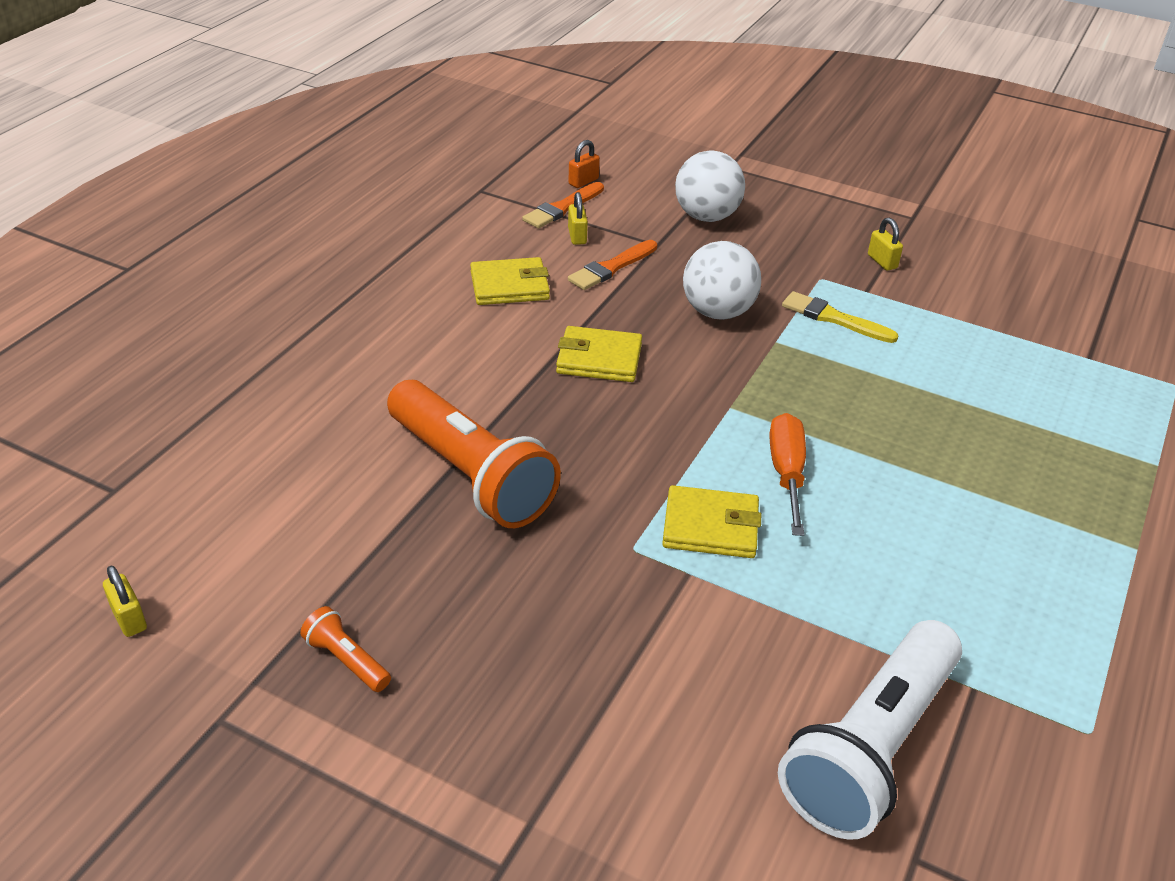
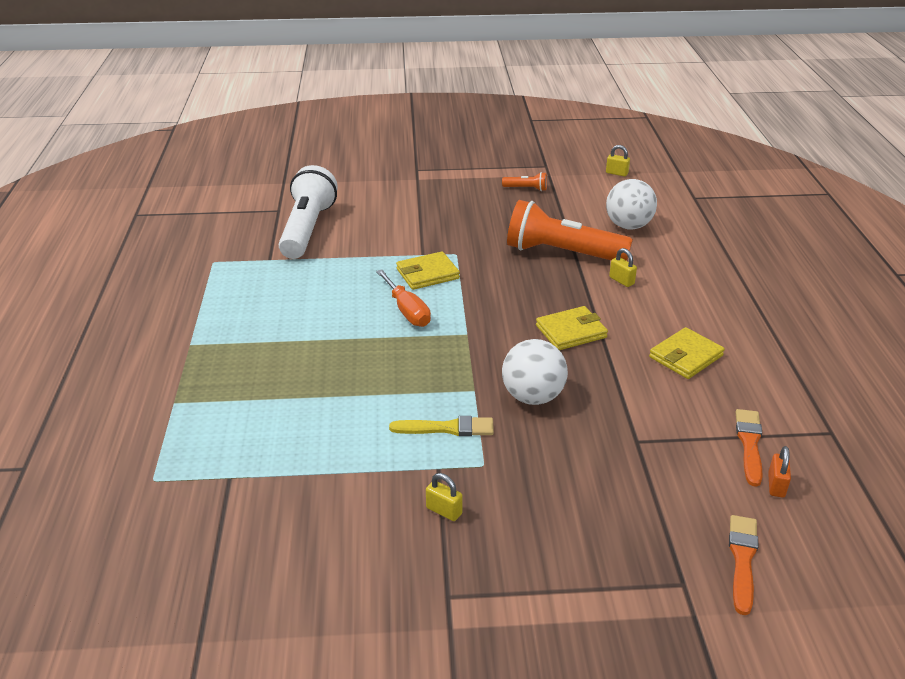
camera: 150 degrees right, 5 degrees down
(577, 236) = (701, 420): yellow padlock -> yellow padlock (621, 281)
(611, 267) = (643, 402): orange brush -> orange brush (742, 560)
(706, 216) = (632, 493): white ball -> white ball (628, 226)

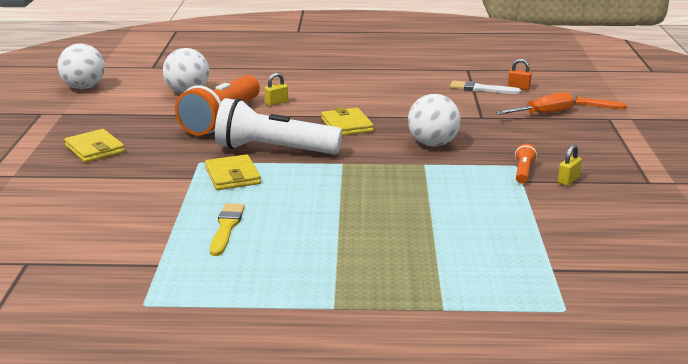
camera: 85 degrees left, 10 degrees down
(307, 229) = (94, 241): white flashlight -> white flashlight (273, 150)
(407, 311) = (298, 187): orange screwdriver -> orange screwdriver (543, 114)
(447, 428) = (474, 176): yellow brush -> yellow brush (226, 228)
(526, 188) = (84, 124): orange flashlight -> orange flashlight (523, 172)
(616, 173) = (84, 87): yellow padlock -> white ball
(685, 356) = (385, 94): yellow wallet -> yellow wallet (95, 149)
(749, 444) = (481, 89): orange brush -> white brush

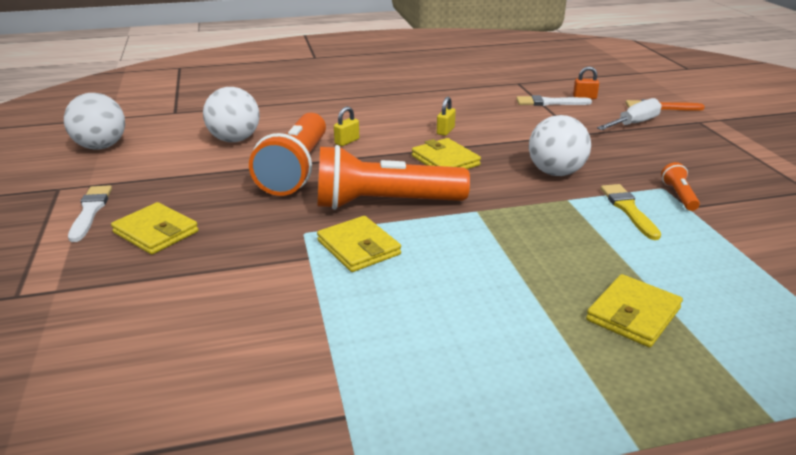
camera: 15 degrees left, 5 degrees up
(56, 131) = (90, 211): none -> white brush
(226, 228) = (401, 331): yellow brush -> yellow brush (628, 210)
(273, 150) = (384, 203): white flashlight -> orange flashlight
(402, 241) = (633, 314): none -> yellow wallet
(543, 114) = (634, 123): orange screwdriver -> white screwdriver
(568, 180) = (732, 199): yellow padlock -> yellow padlock (445, 131)

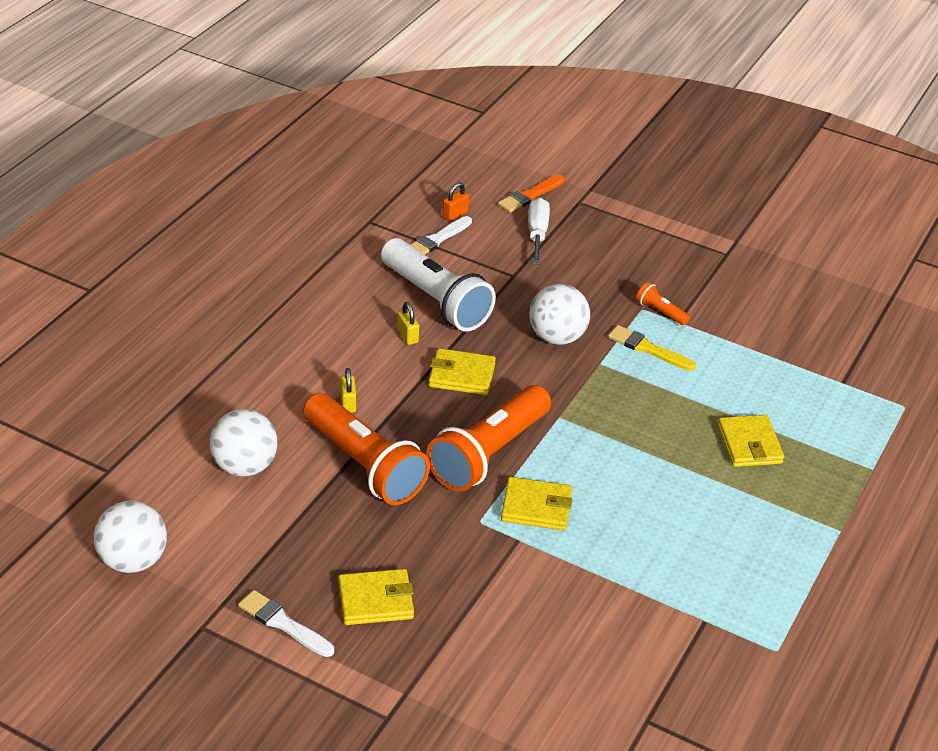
camera: 50 degrees left, 10 degrees up
(497, 124) = (436, 300): none -> white flashlight

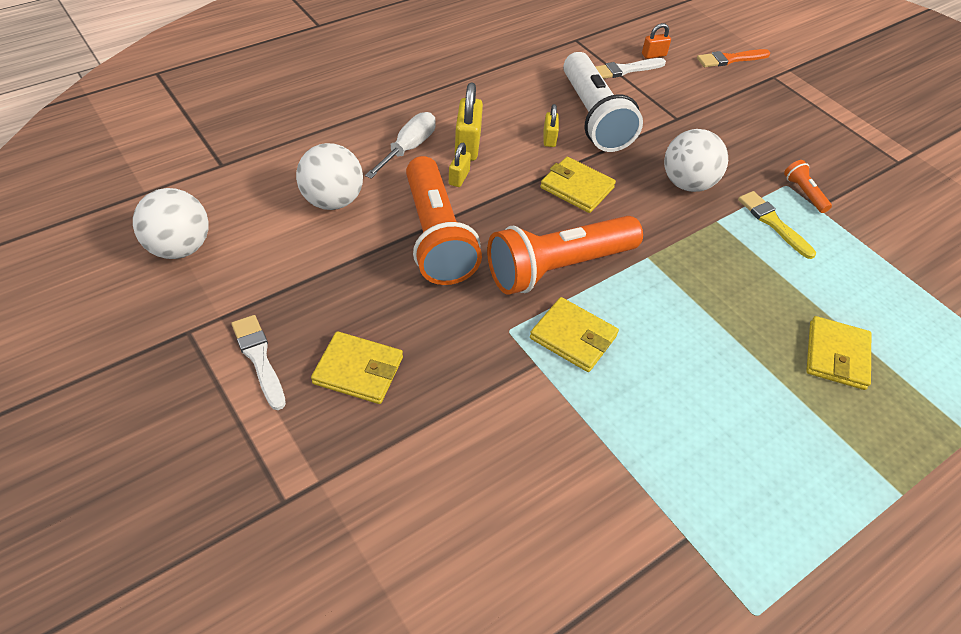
camera: 25 degrees right, 10 degrees up
(335, 369) = (467, 145): none -> yellow padlock
(537, 233) = (719, 91): white screwdriver -> white screwdriver (408, 148)

